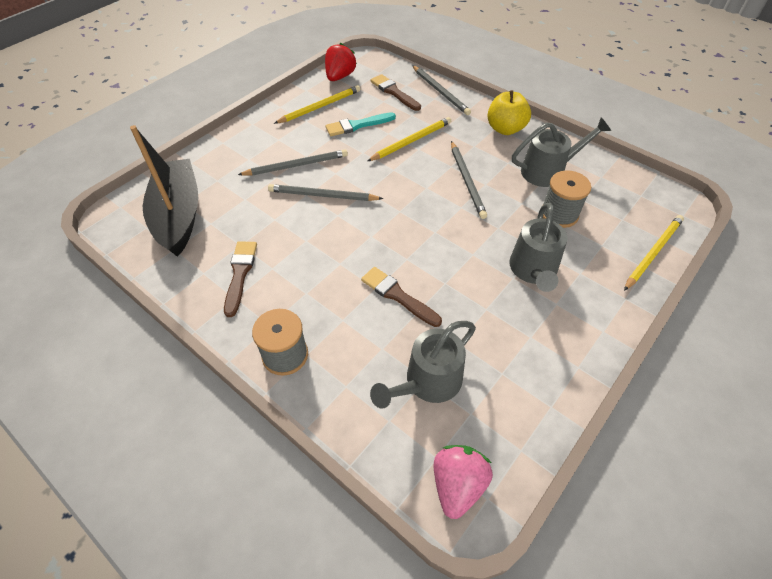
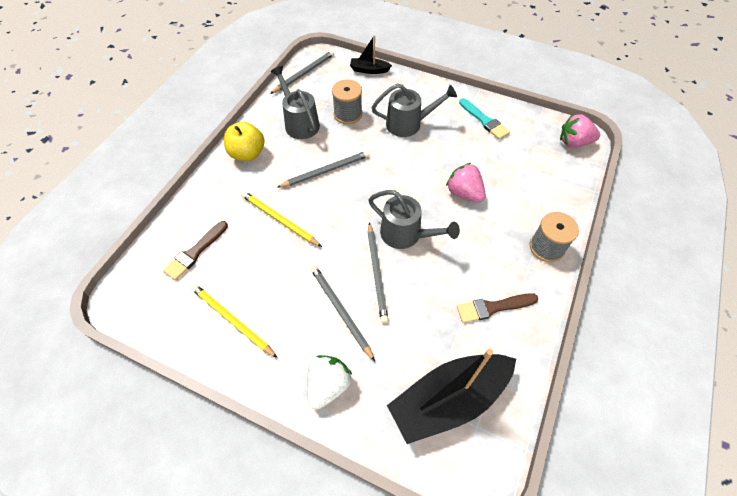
camera: 105 degrees left, 5 degrees up
(237, 149) = (328, 385): none -> white strawberry
(340, 76) = (165, 317): red strawberry -> none
(357, 125) = (262, 272): turquoise brush -> turquoise brush (484, 120)
(398, 296) = (464, 193): brown brush -> pink strawberry
(427, 383) = (522, 165): grey watering can -> grey watering can (406, 235)
(440, 92) = (191, 211): grey pencil -> grey pencil (304, 73)
(653, 252) = (369, 70): yellow pencil -> black boat

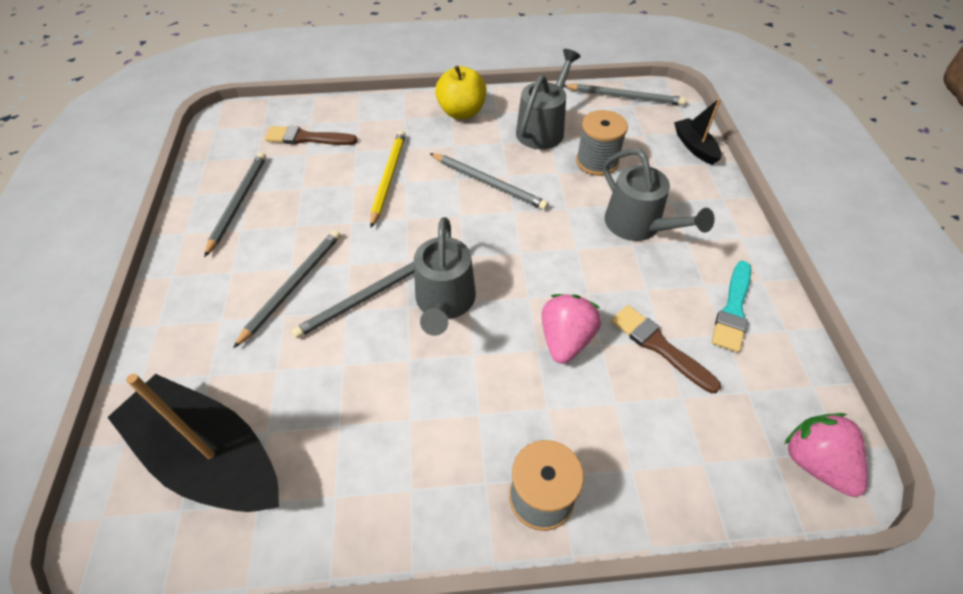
camera: 60 degrees right, 5 degrees down
(232, 320) = (238, 203): yellow pencil -> grey pencil
(328, 385) = (188, 319): white strawberry -> none
(493, 307) = (382, 458): brown brush -> brown brush (659, 346)

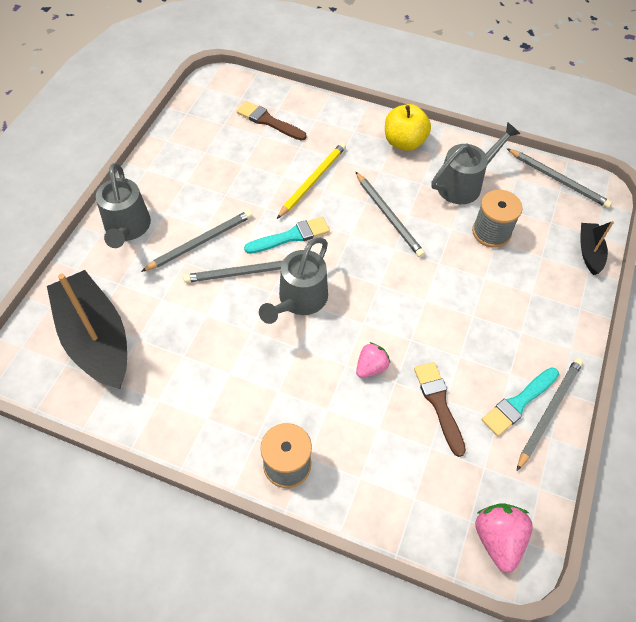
camera: 25 degrees right, 5 degrees up
(238, 203) = (193, 159): grey pencil -> grey pencil (549, 411)
(396, 240) = (291, 236): none -> turquoise brush
(565, 340) = (371, 367): pink strawberry -> pink strawberry, size x0.67
(639, 226) = (489, 303): grey watering can -> grey watering can (127, 228)

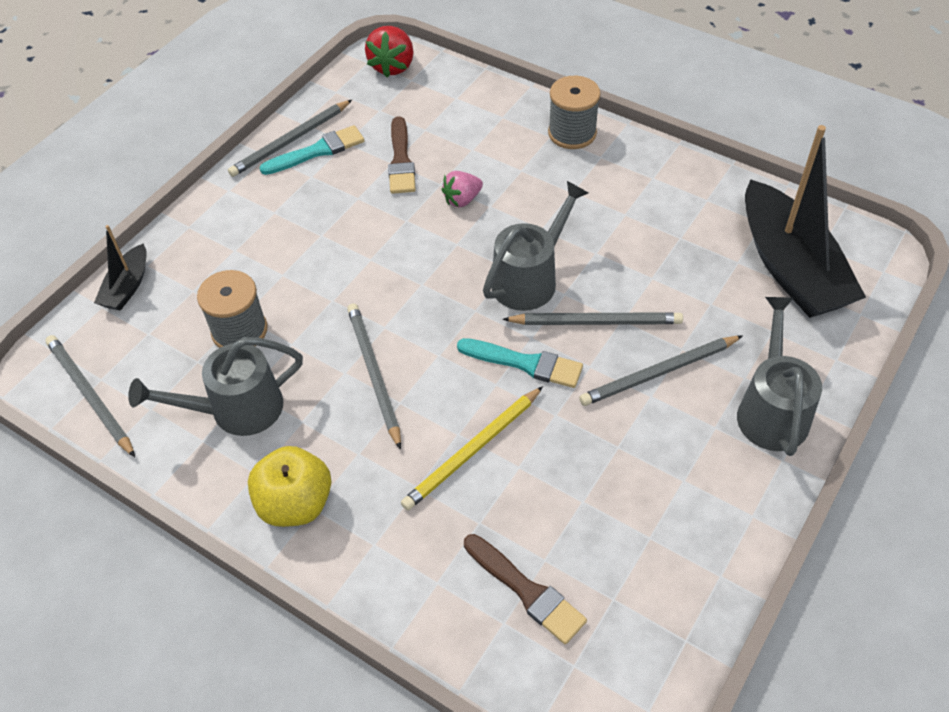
camera: 165 degrees left, 5 degrees down
(291, 236) = (525, 363): turquoise brush -> turquoise brush turned 150 degrees counterclockwise
(498, 539) = (392, 66): pink strawberry -> red strawberry

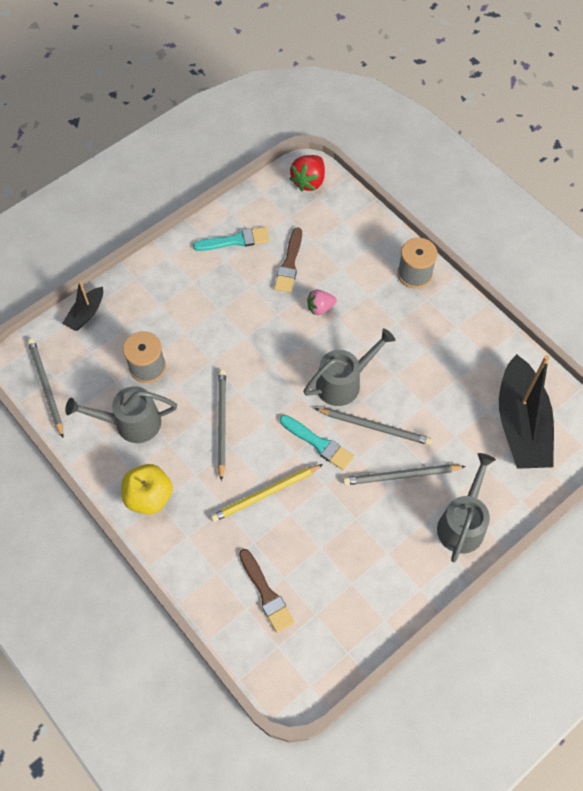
camera: 15 degrees right, 10 degrees up
(290, 141) = (220, 227): grey pencil -> none

